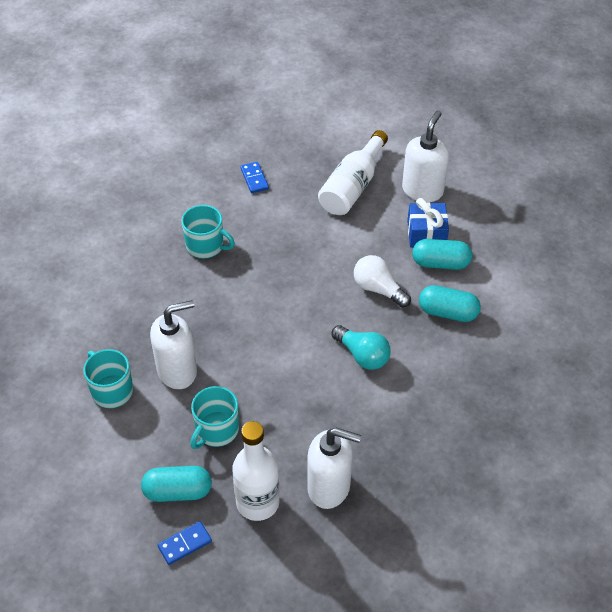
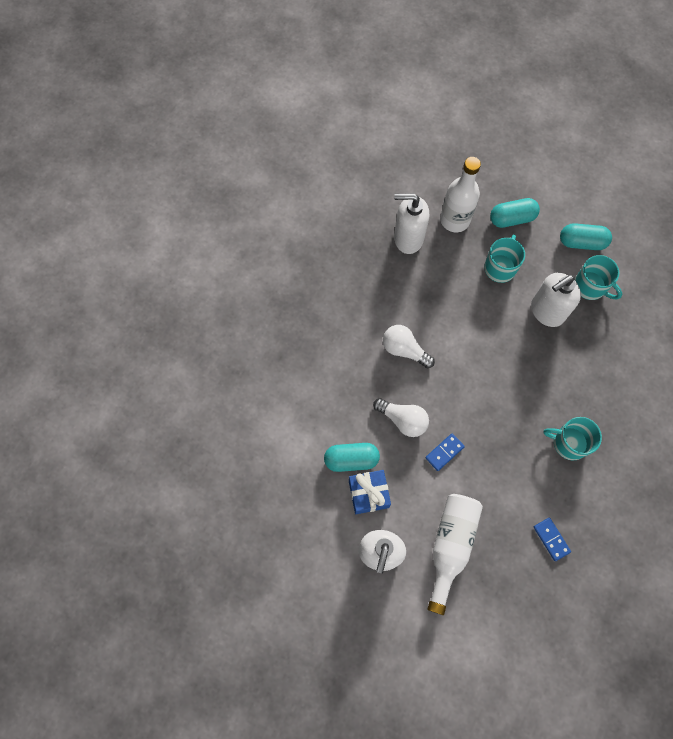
camera: 170 degrees right, 20 degrees up
(185, 544) = (494, 186): blue domino -> blue domino (444, 452)
(362, 355) = (404, 350): turquoise light bulb -> white light bulb
(447, 312) = (339, 405): turquoise capsule -> turquoise capsule (581, 242)

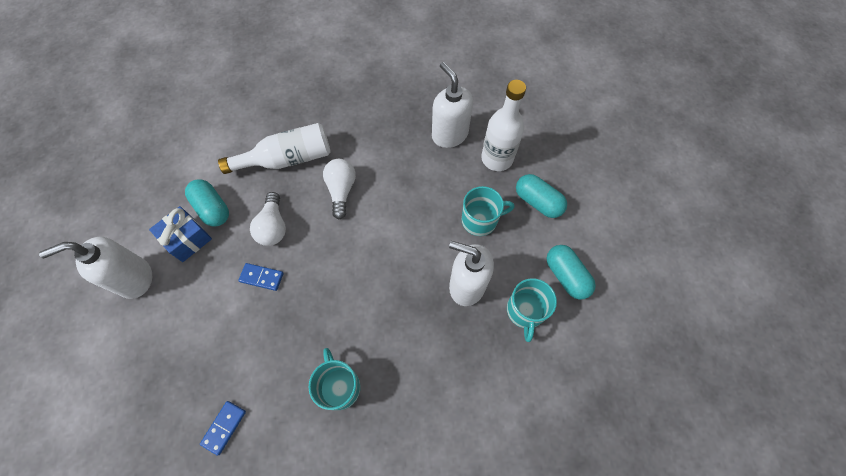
camera: 55 degrees right, 5 degrees down
(450, 546) = (170, 335): white bottle -> white bottle (287, 159)

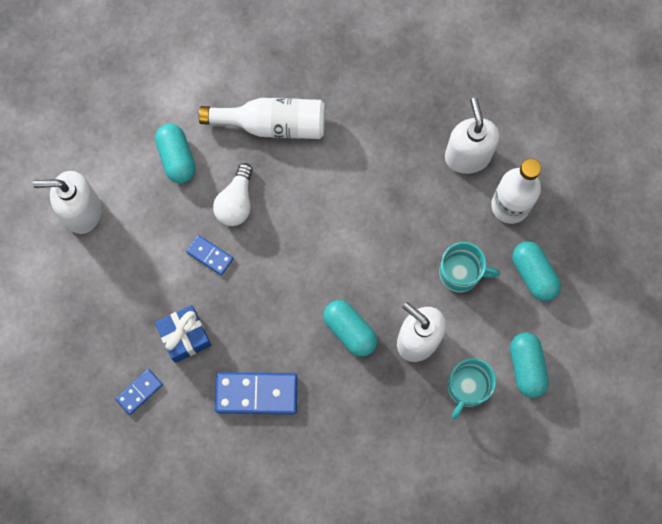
camera: 20 degrees right, 10 degrees up
(187, 239) = (143, 185): blue gift -> blue gift (185, 336)
(339, 386) = (256, 393): turquoise mug -> blue domino
(341, 190) = (321, 184): white light bulb -> none
(406, 298) = (350, 330): none -> turquoise capsule

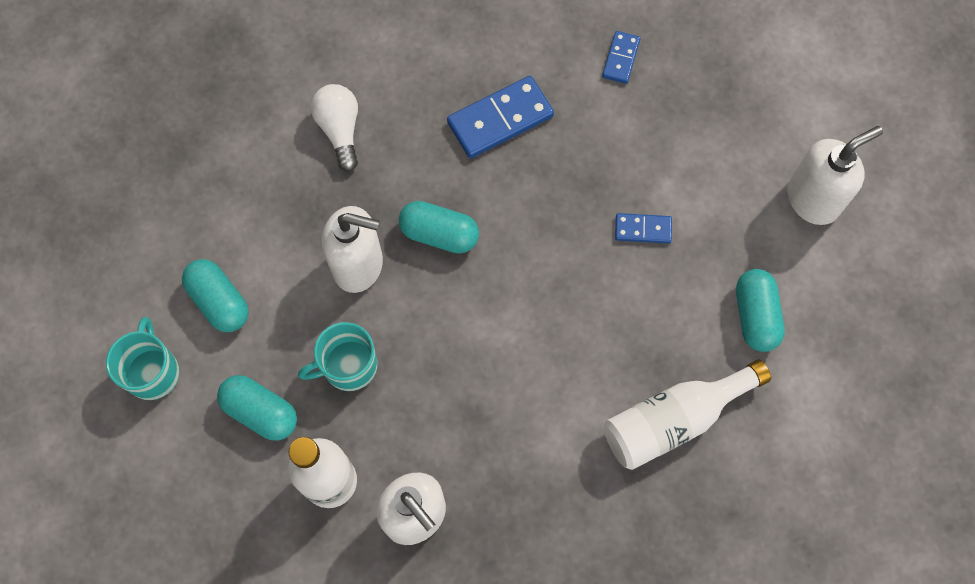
camera: 150 degrees right, 5 degrees down
(177, 158) = (755, 316): turquoise capsule -> turquoise capsule turned 45 degrees clockwise
(185, 336) = (612, 134): blue gift -> none
(236, 202) = (654, 303): white light bulb -> white light bulb (340, 130)
(467, 388) = (276, 244): turquoise mug -> turquoise mug (153, 371)

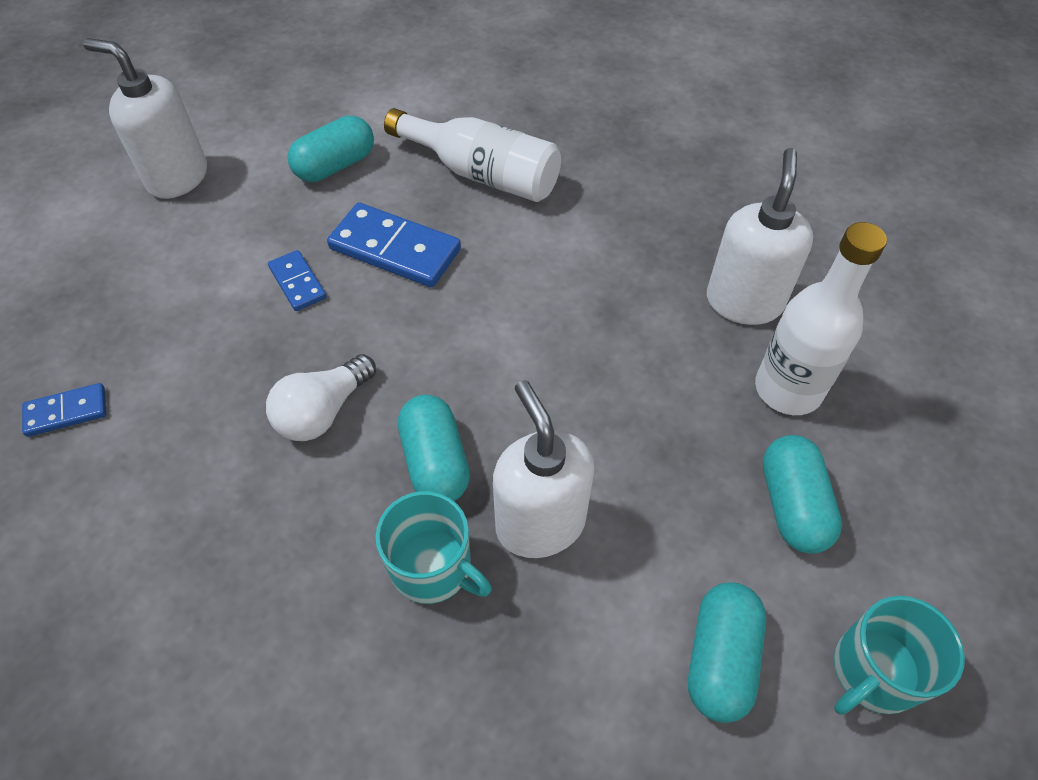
camera: 125 degrees left, 15 degrees down
(340, 130) = (363, 686): white light bulb -> white light bulb (323, 412)
(348, 366) = (663, 452): turquoise mug -> turquoise mug (433, 567)
(500, 119) = (230, 491): blue domino -> blue domino (395, 249)

